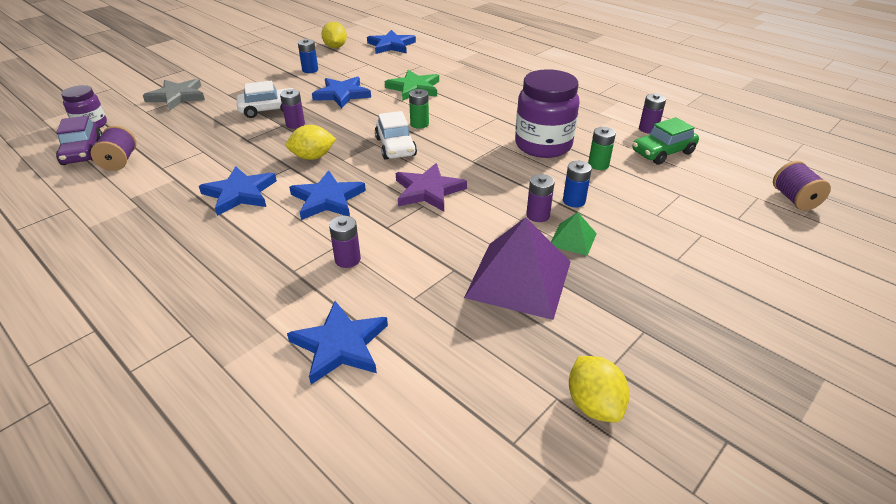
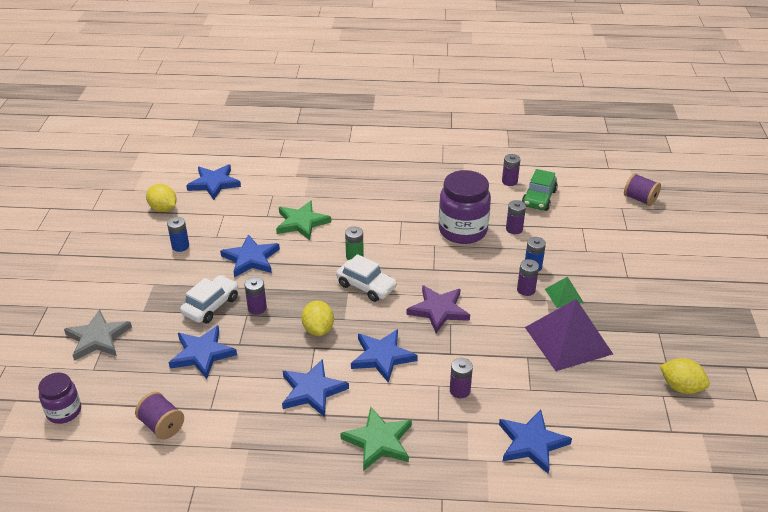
camera: 40 degrees left, 0 degrees up
(83, 152) = (109, 438): purple car -> none
(215, 133) = (202, 354): none -> blue star
(222, 257) = (379, 441): none -> green star
(313, 157) = (318, 329): yellow lemon -> yellow lemon turned 45 degrees counterclockwise
(598, 164) = (514, 229): green battery -> purple battery

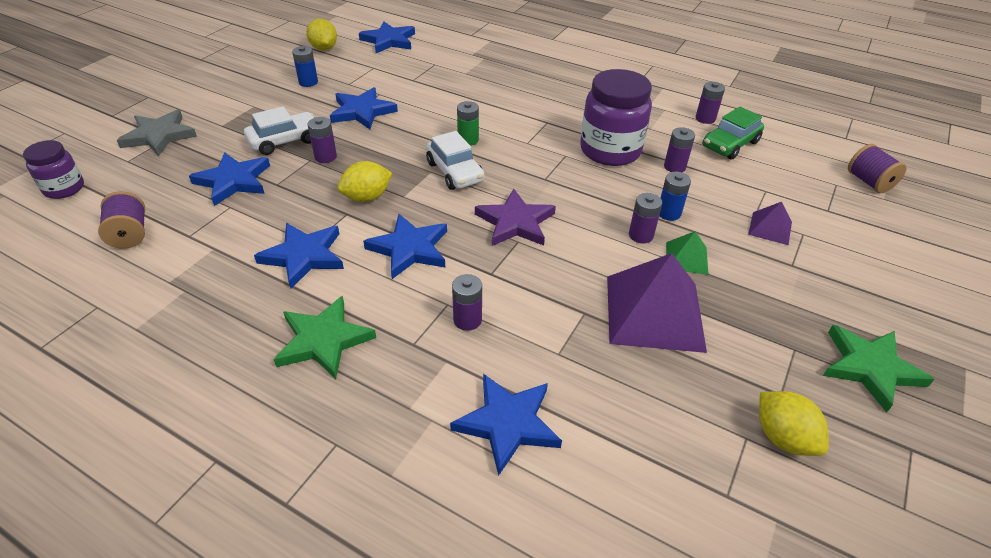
camera: 25 degrees right, 5 degrees up
(301, 222) = (441, 94): green star -> green star (870, 368)
(318, 329) = (367, 197): yellow lemon -> yellow lemon turned 45 degrees clockwise
(600, 255) = (770, 228): none -> purple pyramid

